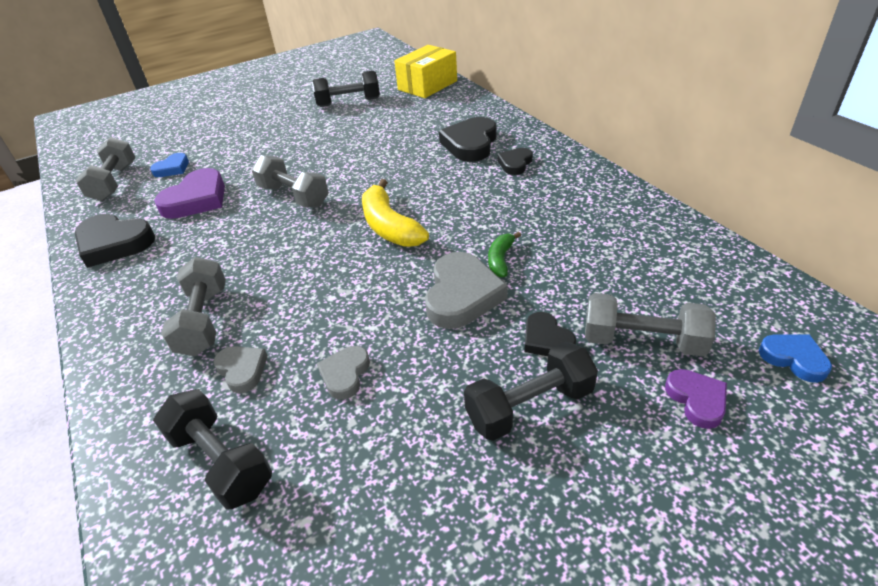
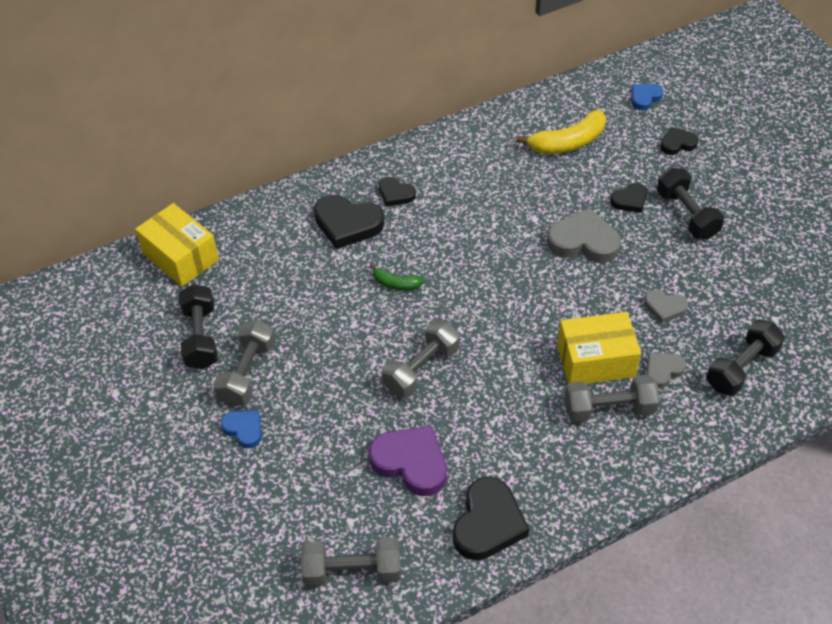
camera: 90 degrees left, 10 degrees up
(172, 168) = (331, 509): blue heart -> blue heart (244, 429)
(274, 309) = (596, 361): none -> yellow box
(389, 226) = (487, 287): yellow banana -> yellow banana (568, 143)
(500, 260) = (542, 216): green banana -> green banana (396, 284)
(642, 341) = (631, 156): grey dumbbell -> grey dumbbell (247, 373)
(697, 400) = (677, 143): purple heart -> black heart

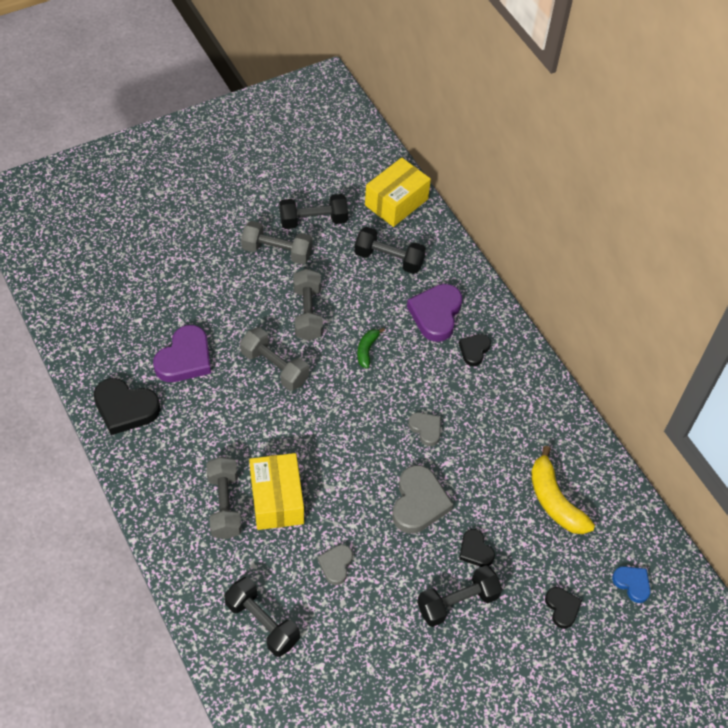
camera: 85 degrees right, 5 degrees up
(244, 429) = (225, 252): blue heart -> none
(267, 264) = (389, 259): none -> black dumbbell
(347, 224) = (436, 314): black heart -> purple heart
(352, 571) = (97, 321): grey dumbbell -> grey dumbbell (307, 313)
(663, 371) = (263, 554): grey heart -> grey heart (426, 429)

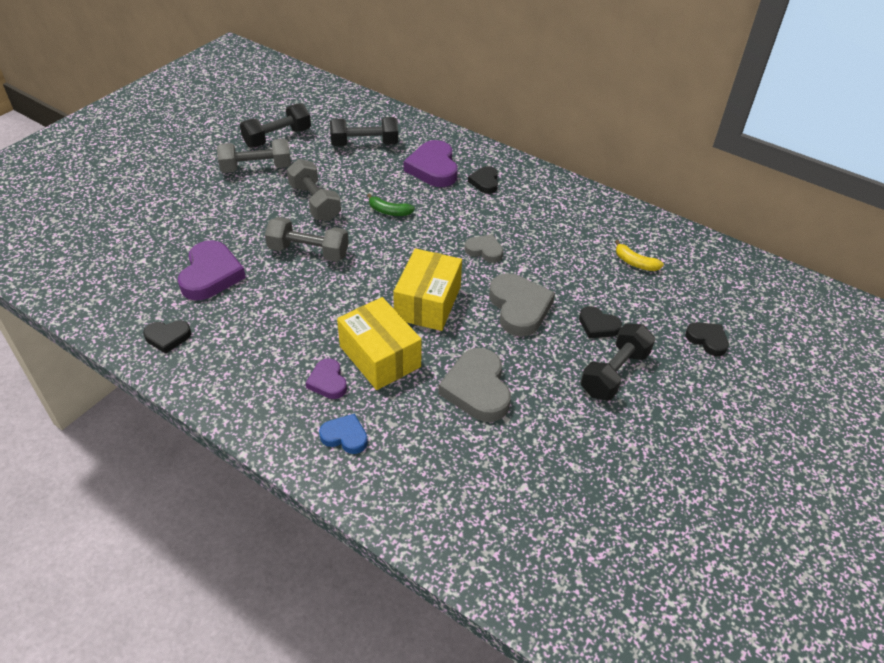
camera: 25 degrees left, 10 degrees down
(125, 408) = (167, 337): black heart -> black heart, size x0.56
(224, 505) = (328, 382): grey dumbbell -> purple heart
(262, 623) = (436, 473): black dumbbell -> none
(336, 565) = (477, 389): grey heart -> grey heart, size x1.77
(367, 350) = (389, 211): green banana -> green banana turned 60 degrees counterclockwise
(396, 202) = (345, 106): yellow box -> yellow box (428, 303)
(554, 501) = (635, 263): yellow banana -> yellow banana, size x0.54
(632, 584) = (747, 298): blue heart -> blue heart (345, 436)

